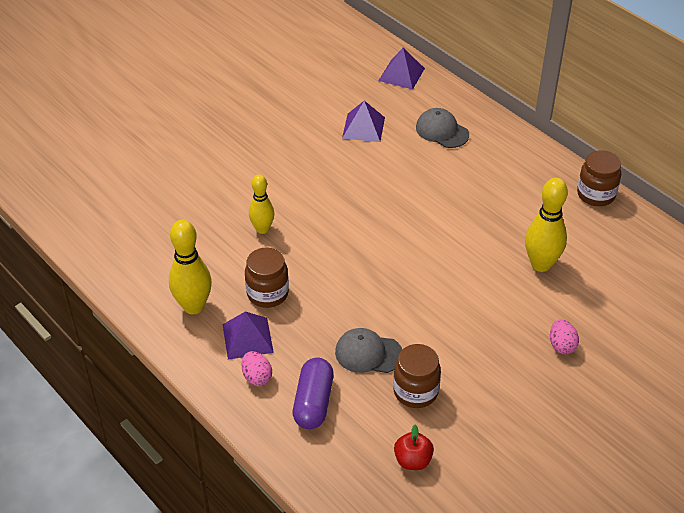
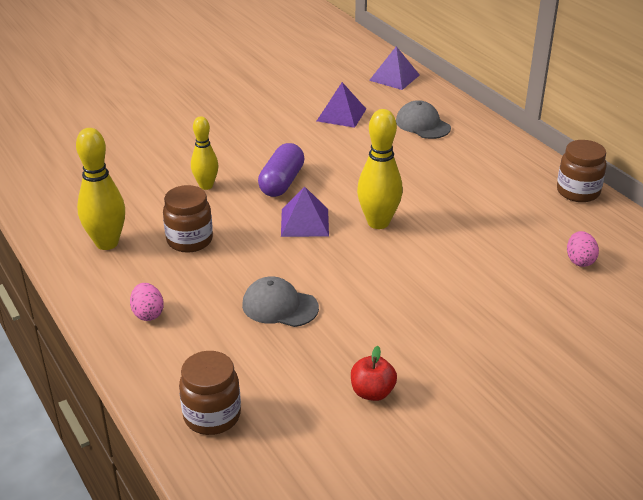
camera: 10 degrees right, 10 degrees down
(247, 338) = (152, 277): purple pyramid -> purple pyramid (305, 222)
(313, 402) = (201, 345): purple capsule -> purple capsule (282, 182)
(413, 460) = (296, 417): red apple -> red apple (372, 392)
(415, 391) = (321, 349): brown jar -> brown jar (212, 416)
(541, 264) = (500, 247): yellow bowling pin -> yellow bowling pin (378, 222)
(561, 345) = (506, 324): pink egg -> pink egg (579, 260)

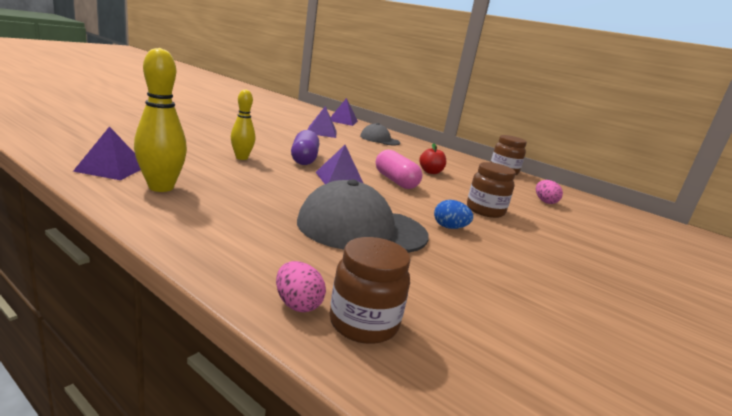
camera: 25 degrees left, 15 degrees down
(69, 214) = (112, 168): none -> purple pyramid
(148, 314) = (232, 237): pink egg -> pink egg (297, 304)
(189, 240) = (246, 187): brown jar -> brown jar (485, 210)
(279, 306) = (361, 228): grey cap -> grey cap, size x1.74
(372, 392) = (499, 287): red apple -> red apple (430, 172)
(378, 222) = (395, 181): yellow bowling pin -> pink capsule
(386, 307) = (449, 227): none -> blue egg

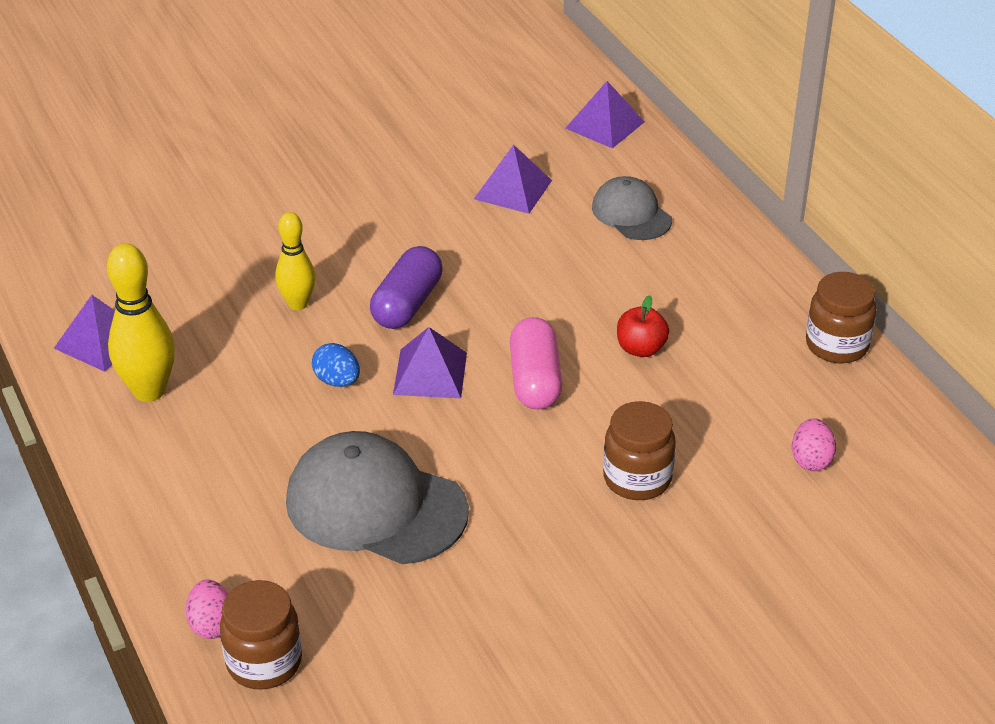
camera: 30 degrees right, 20 degrees up
(449, 227) = (522, 517): blue egg -> blue egg (337, 381)

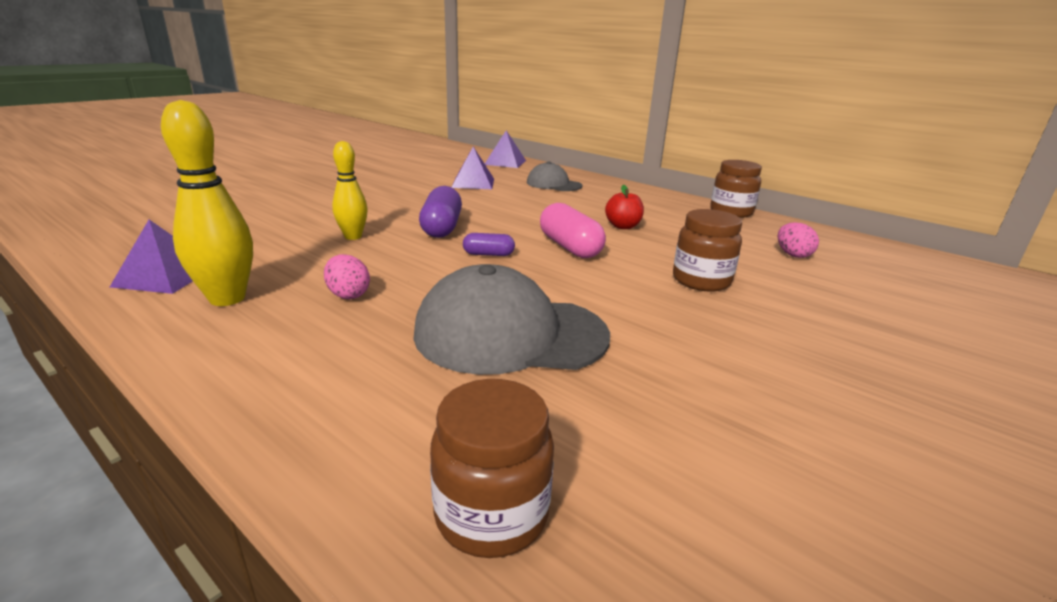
camera: 25 degrees left, 15 degrees down
(212, 624) = (389, 487): pink egg -> pink egg (348, 295)
(337, 381) = (414, 268): blue egg -> none
(430, 373) = (488, 254): purple pyramid -> purple capsule

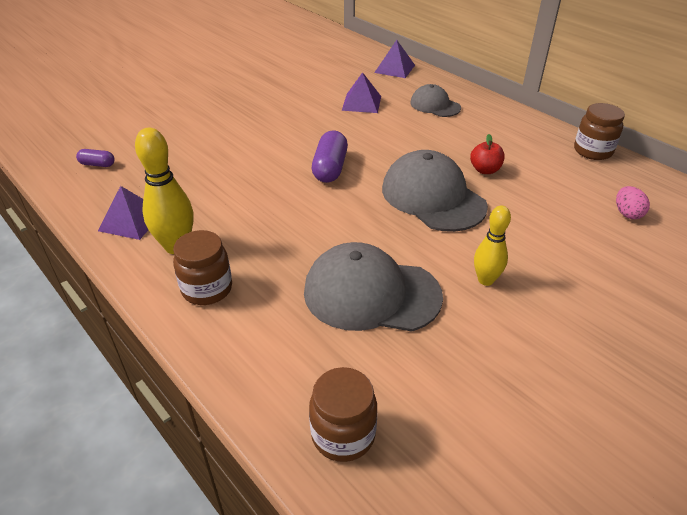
camera: 10 degrees right, 15 degrees up
(348, 295) = (258, 247): pink egg -> none
(353, 237) = (260, 178): yellow bowling pin -> yellow bowling pin (485, 280)
(488, 254) = (365, 204): purple capsule -> purple capsule (97, 164)
(569, 247) = (433, 197): pink capsule -> grey cap
(701, 281) = (533, 243): brown jar -> brown jar (207, 289)

